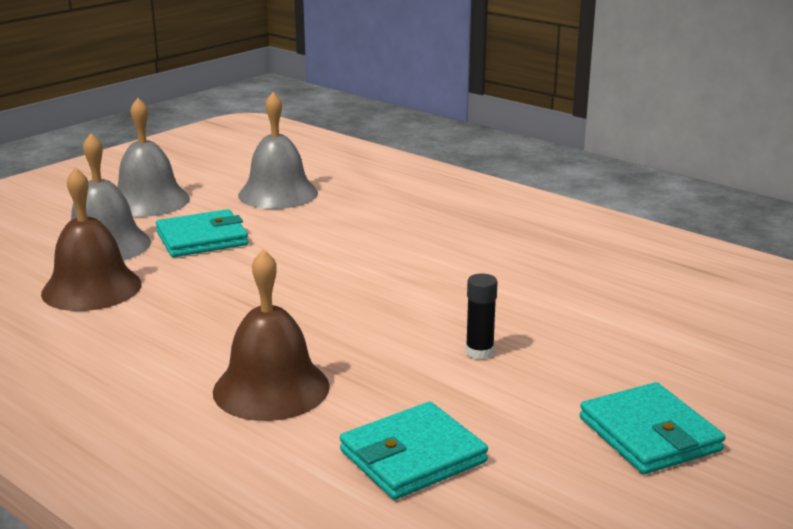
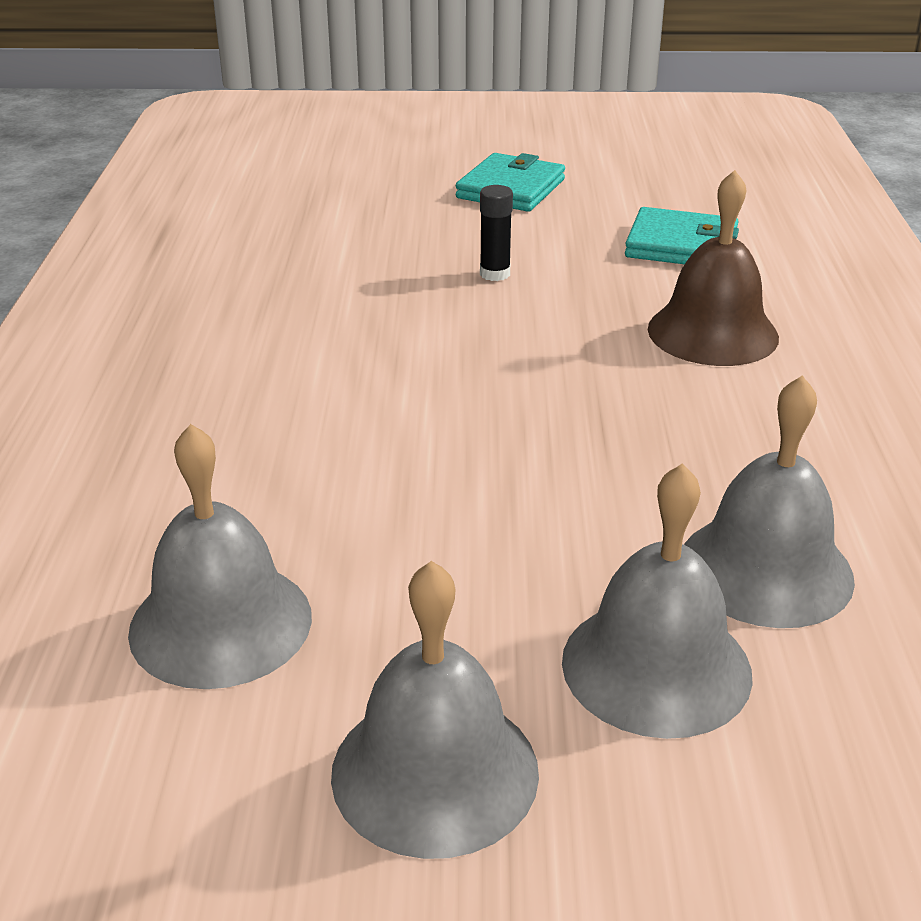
camera: 130 degrees left, 10 degrees up
(91, 288) = (766, 569): brown bell -> grey bell
(202, 239) = (498, 581): turquoise wallet -> none

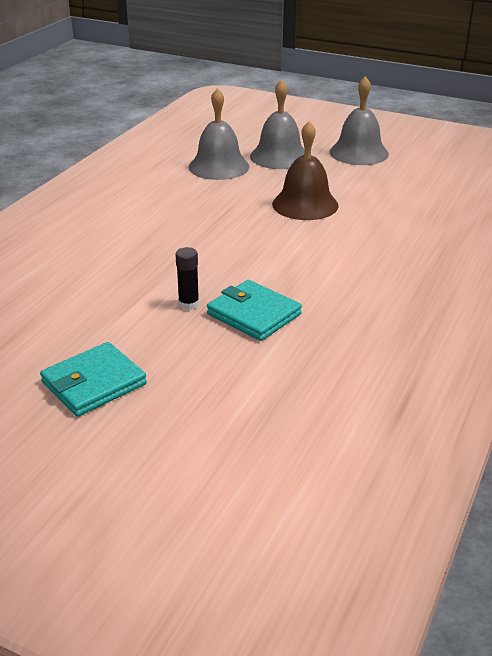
camera: 155 degrees left, 0 degrees up
(220, 623) = (410, 190): grey bell -> none
(681, 245) = (52, 296): turquoise wallet -> turquoise wallet (253, 314)
(712, 333) = (118, 240): brown bell -> brown bell (305, 204)

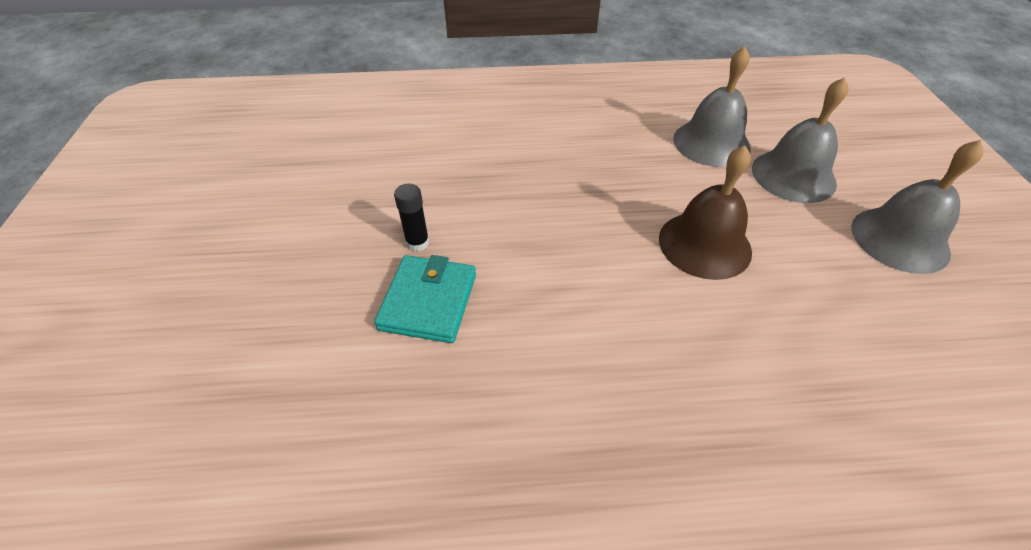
camera: 60 degrees right, 15 degrees up
(94, 383) = (253, 240): turquoise wallet -> none

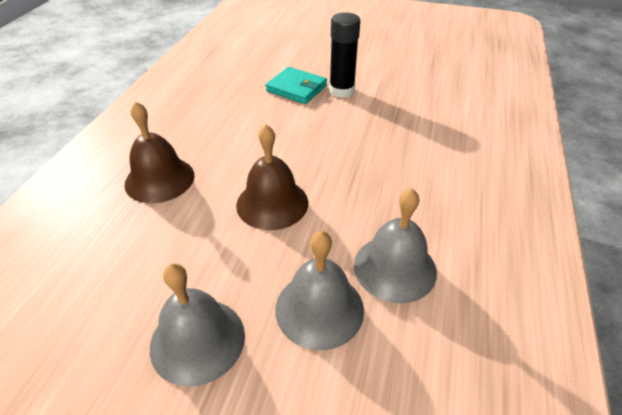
camera: 110 degrees right, 5 degrees down
(417, 243) = (341, 91): black glue stick -> black glue stick, size x1.82
(762, 388) = (159, 179): none -> brown bell

